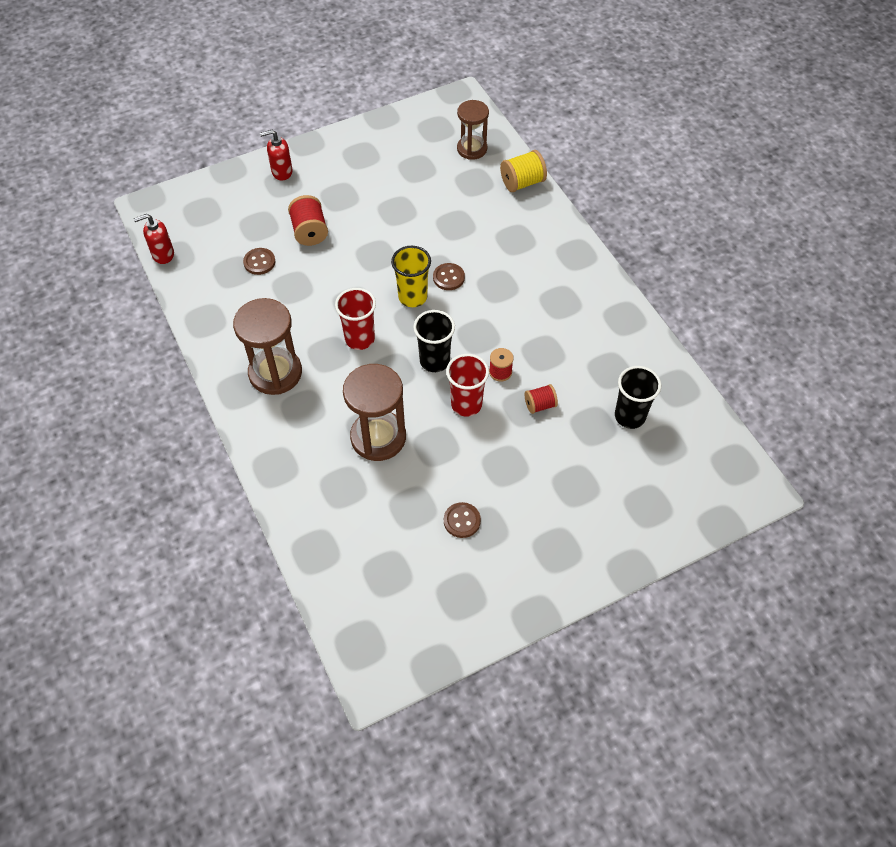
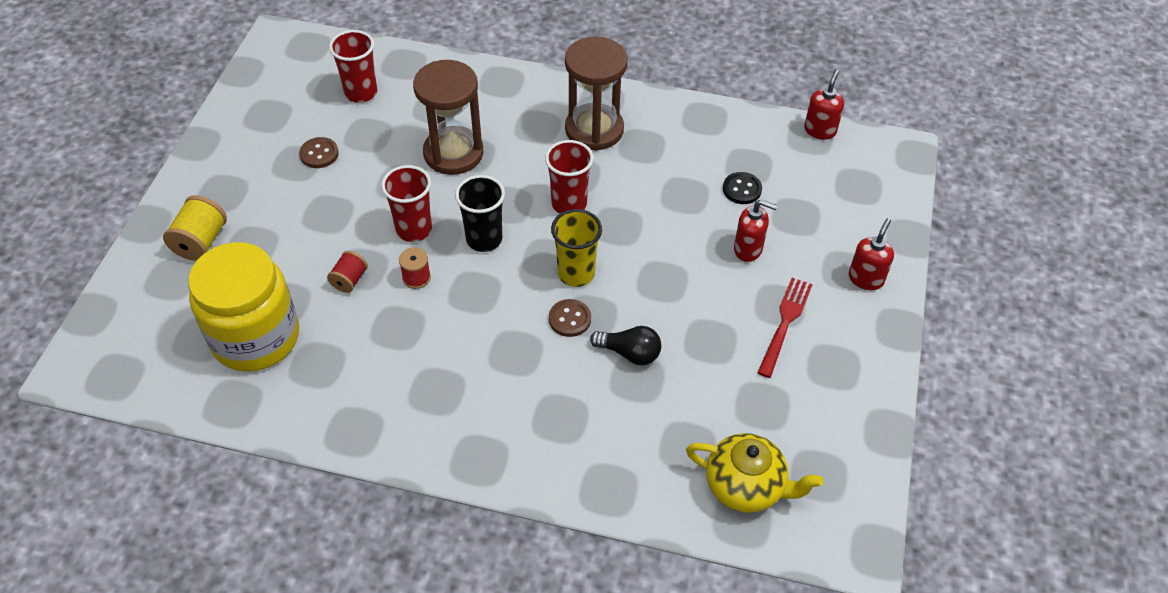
camera: 130 degrees right, 5 degrees down
(259, 262) = (742, 189): brown button -> black button
(309, 231) = (748, 249): red spool -> red soap dispenser
(351, 187) = (785, 323): none -> red fork
(376, 551) = (361, 93): none -> red cup
(442, 237) = (630, 353): none -> black light bulb
(472, 149) = (746, 486): brown hourglass -> yellow teapot
(522, 182) = (638, 495): yellow spool -> yellow spool (201, 242)
(630, 416) = (255, 337): black cup -> yellow jar

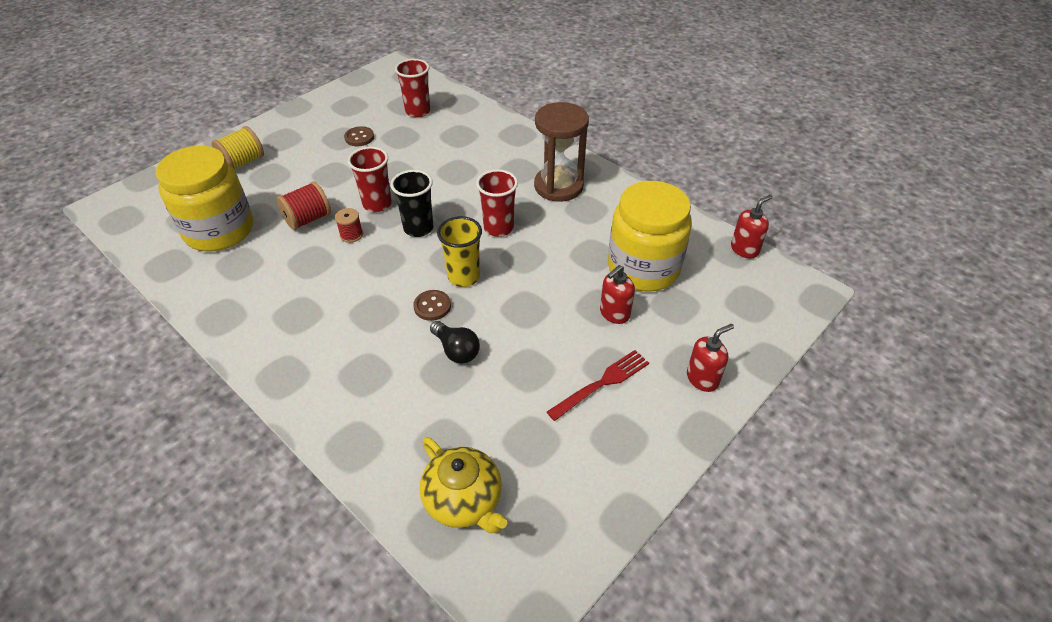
camera: 30 degrees right, 5 degrees down
(349, 280) = (308, 219): red spool -> red spool, size x1.58
(453, 153) = (445, 167): brown hourglass -> none
(742, 189) = (643, 268): black button -> yellow jar
(748, 249) = (614, 313): red soap dispenser -> red soap dispenser turned 90 degrees clockwise

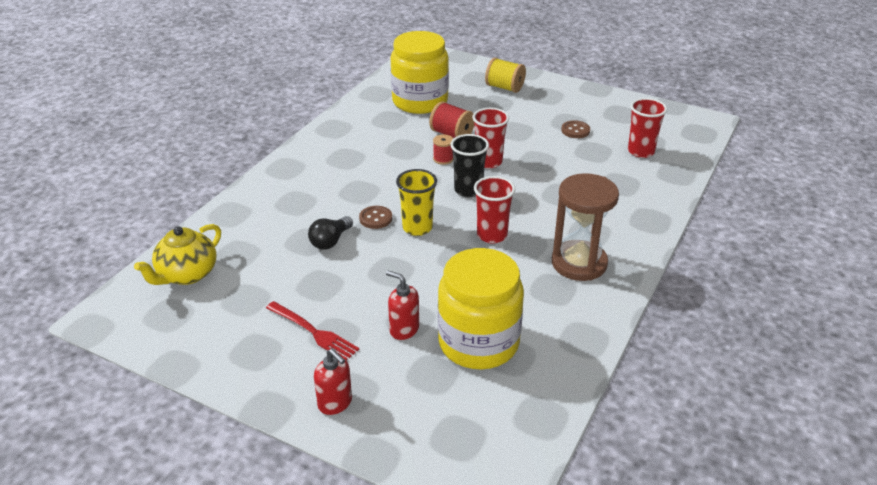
camera: 75 degrees right, 10 degrees down
(744, 249) = (549, 428): red soap dispenser -> none

